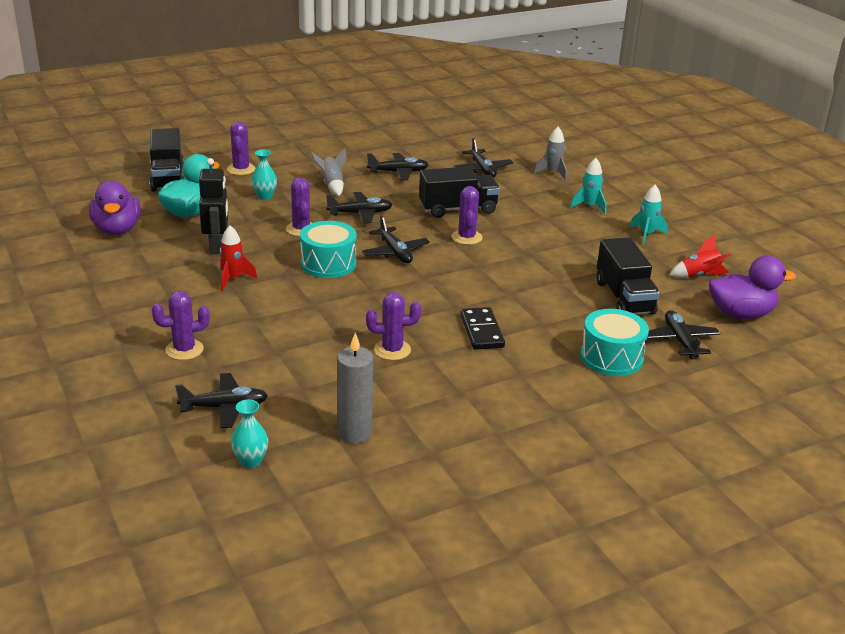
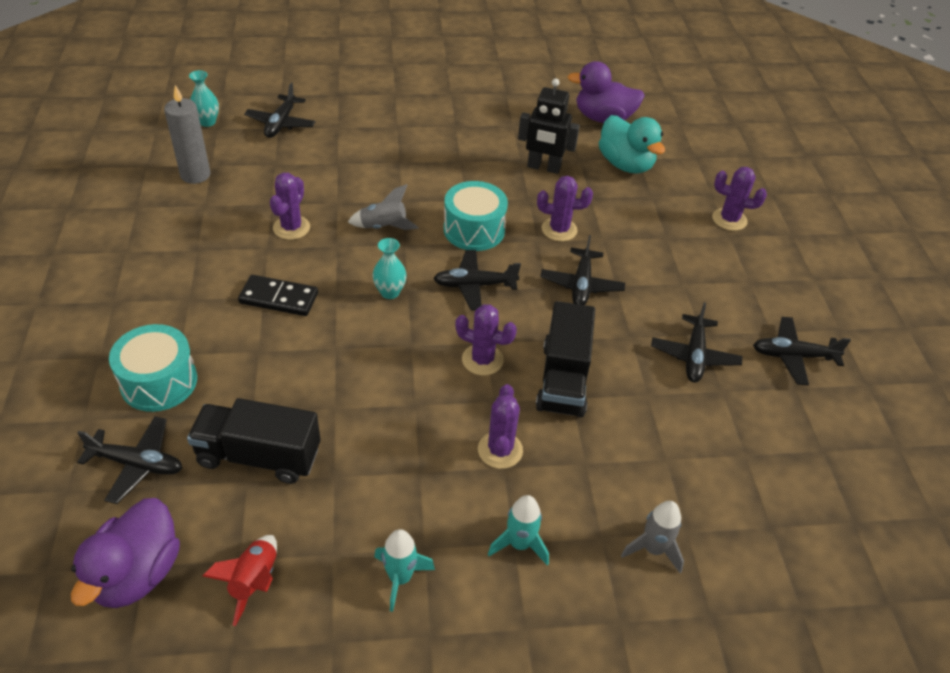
camera: 110 degrees right, 15 degrees up
(168, 178) = (714, 165): black truck -> none
(184, 350) = (373, 119): purple cactus -> purple cactus (500, 450)
(233, 279) = (474, 165): red rocket -> none
(265, 197) = (649, 221): turquoise vase -> turquoise vase (390, 292)
(332, 185) = (667, 282): grey rocket -> grey rocket (383, 227)
(482, 169) = (685, 456): black plane -> black plane (793, 356)

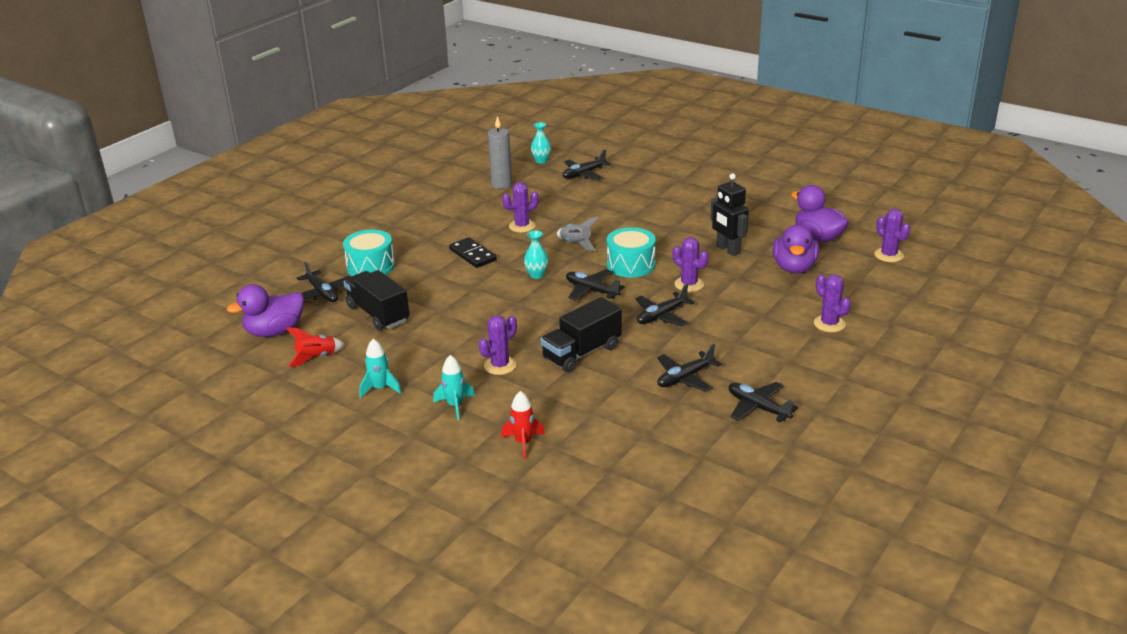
camera: 45 degrees right, 15 degrees down
(482, 360) = (546, 325): purple cactus -> purple cactus (888, 255)
(625, 164) = (794, 268): turquoise duck -> purple duck
(653, 549) = (523, 443): grey rocket -> red rocket

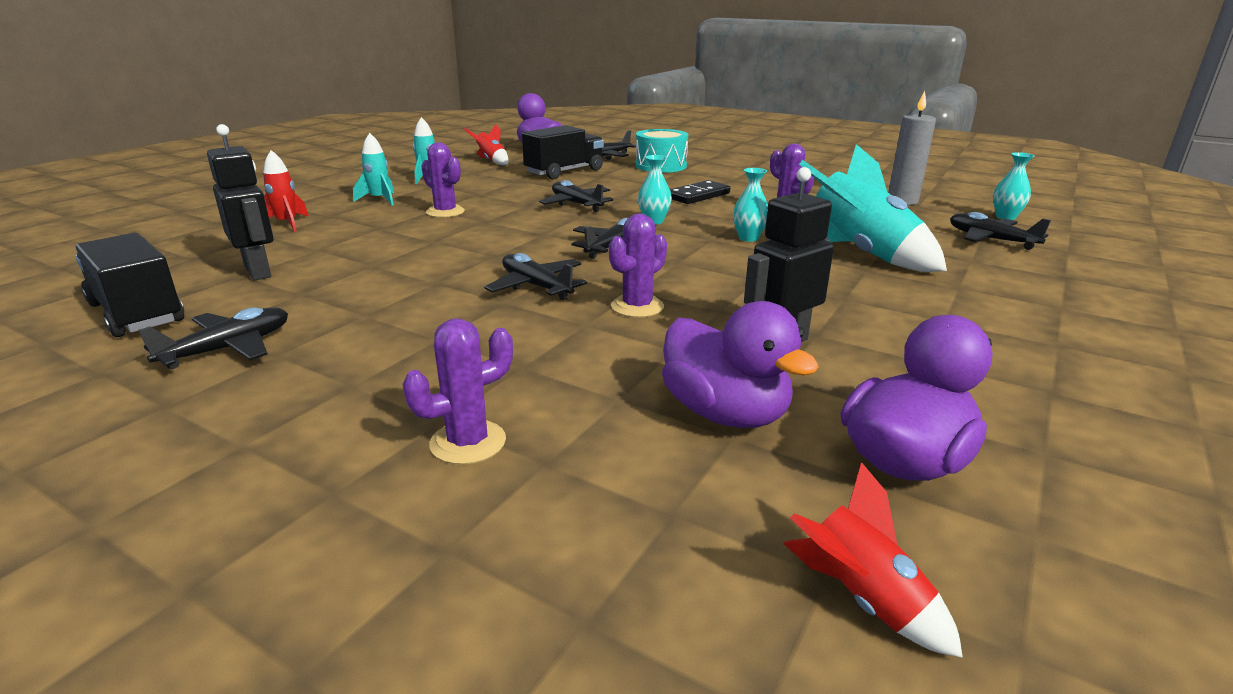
camera: 85 degrees right, 5 degrees down
(576, 244) = (748, 238): grey rocket -> turquoise vase
(582, 353) = (454, 244): black truck -> black truck (137, 313)
(607, 214) = (859, 254): none -> turquoise rocket
(631, 265) = (695, 268): turquoise drum -> none
(639, 428) = (258, 272): none -> black robot
(685, 378) = (354, 299): black plane -> black plane (576, 204)
(794, 268) = (725, 413): purple duck -> purple duck turned 135 degrees counterclockwise
(888, 255) = (862, 599): purple cactus -> red rocket

